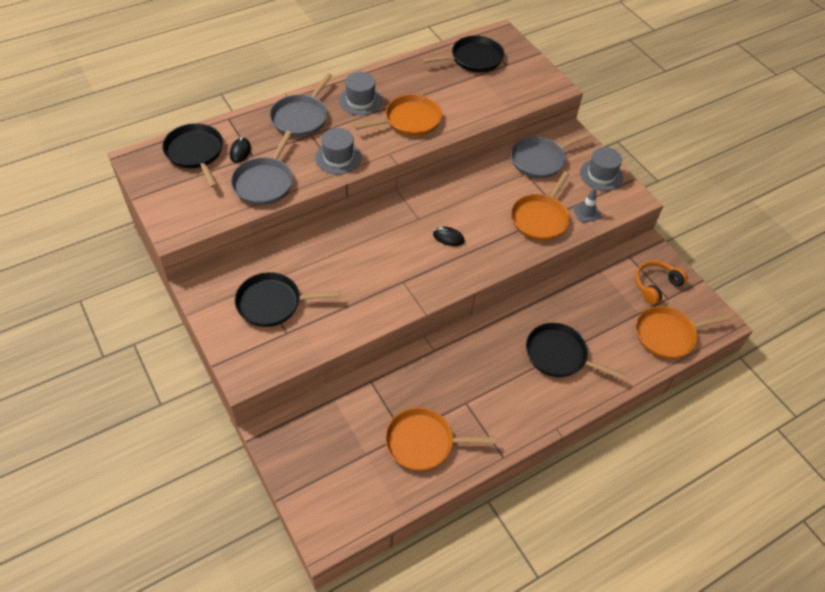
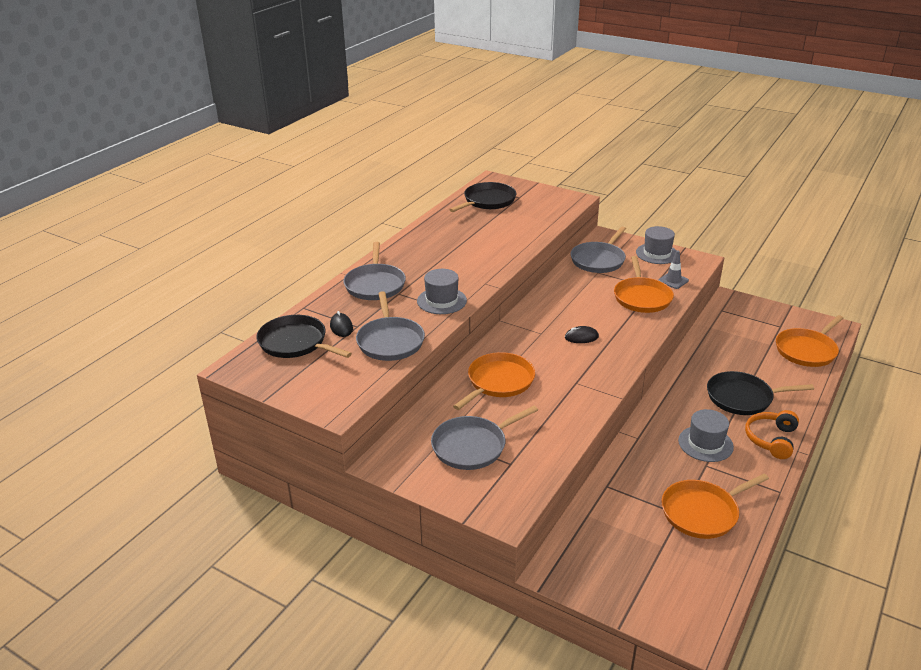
camera: 25 degrees left, 20 degrees down
(273, 303) = (472, 446): black pan -> grey pan
(360, 100) = (418, 256): grey hat -> grey hat (705, 444)
(409, 120) = (478, 256): orange pan -> orange pan (498, 382)
(655, 285) = (762, 321): orange headphones -> orange headphones (771, 439)

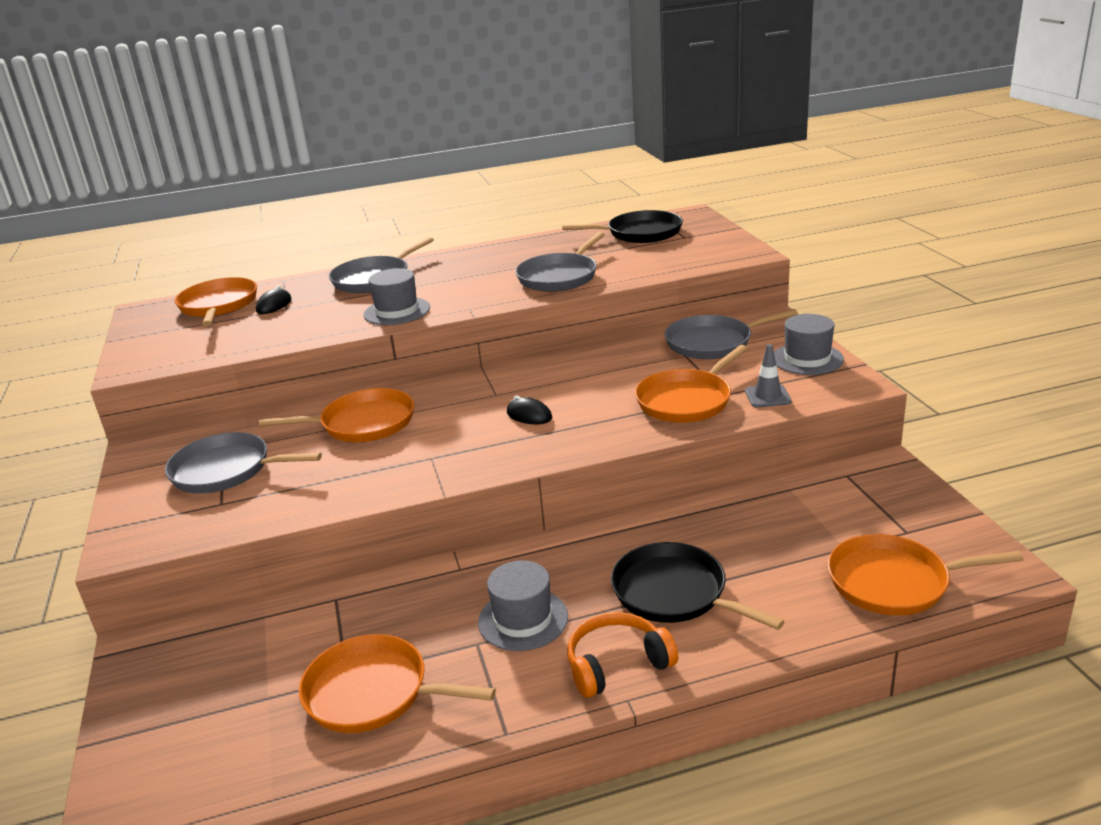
camera: 45 degrees right, 5 degrees down
(296, 343) = (218, 306): black pan -> orange pan
(390, 341) = (282, 330): grey pan -> grey pan (559, 277)

